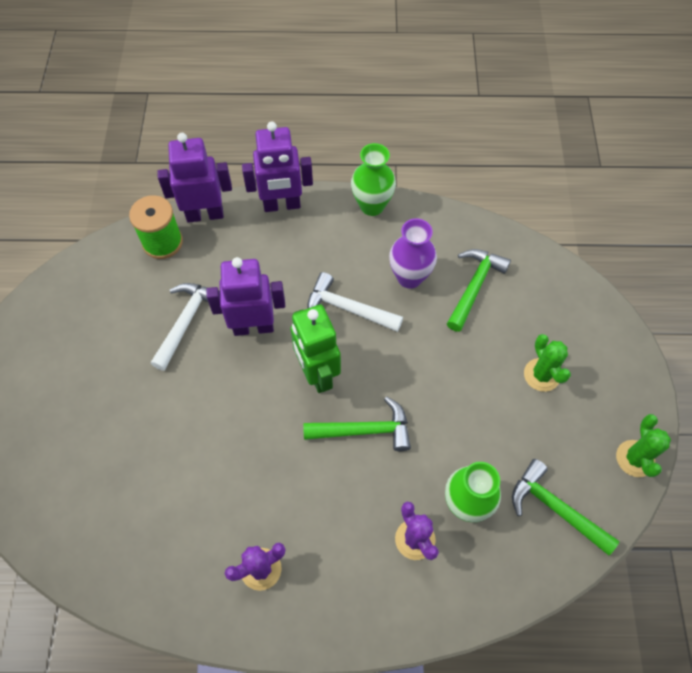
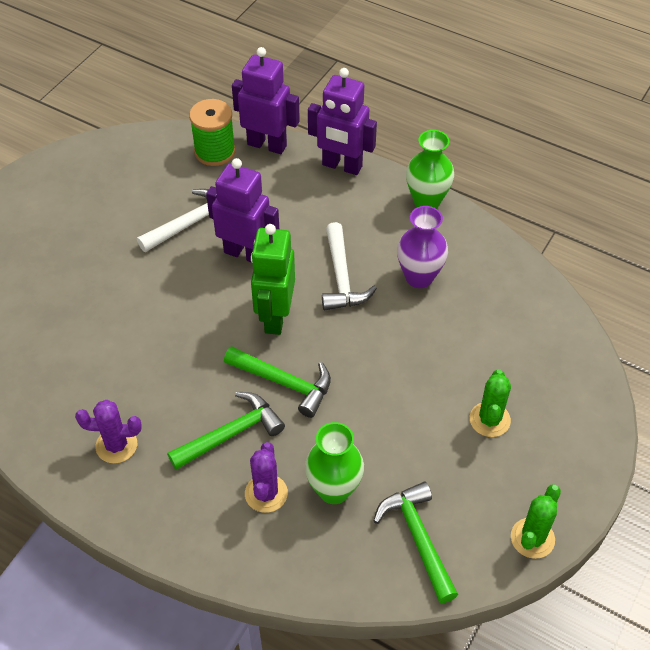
camera: 30 degrees right, 10 degrees down
(348, 308) = (341, 277): white hammer -> white hammer turned 150 degrees counterclockwise
(474, 287) = (477, 313): green hammer -> green hammer (231, 434)

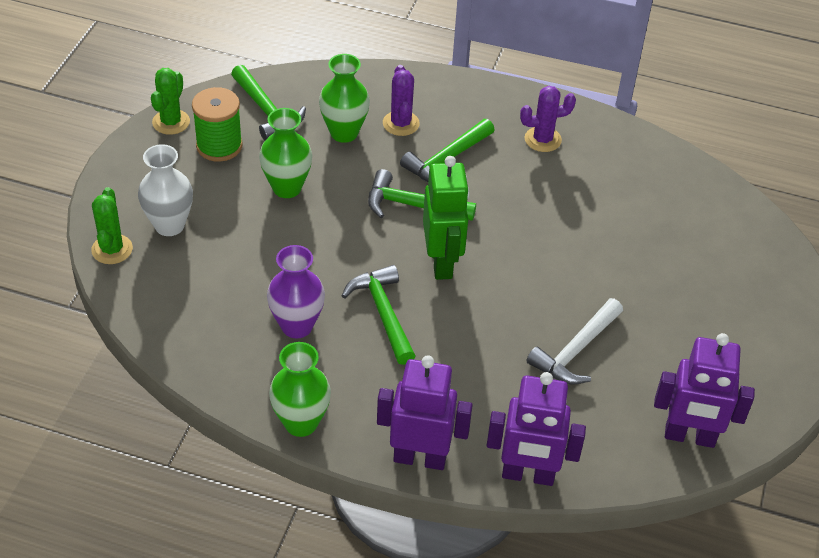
camera: 165 degrees right, 5 degrees down
(215, 151) = (591, 453): green spool -> green spool (219, 146)
(245, 253) = (498, 324): purple robot -> purple robot (689, 437)
(341, 277) = (383, 313): white hammer -> green hammer
(409, 424) = (287, 188): none -> green vase
(489, 419) = (210, 201): green cactus -> green cactus (112, 249)
(532, 396) = (169, 225): none -> white vase

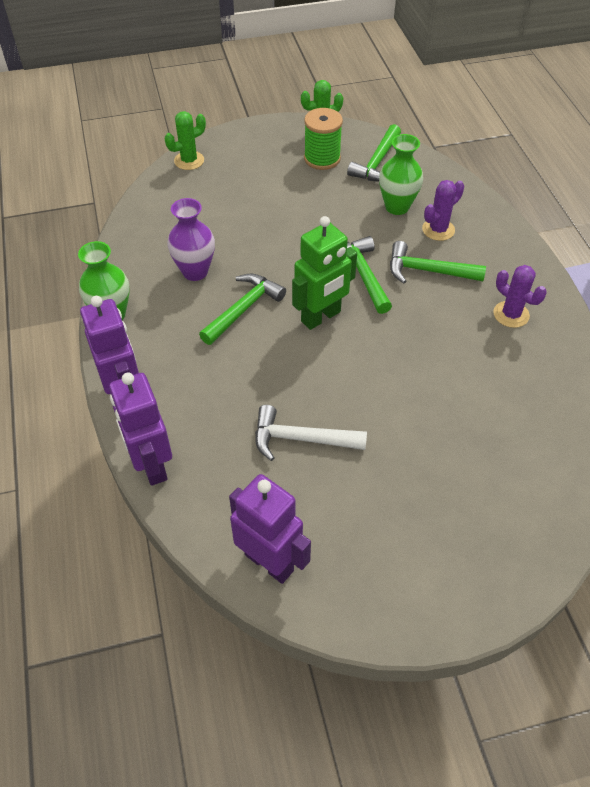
camera: 60 degrees right, 5 degrees up
(169, 225) = (231, 173): white vase -> none
(287, 188) = (316, 206): green vase -> none
(689, 437) = (269, 562): purple robot -> purple robot turned 150 degrees clockwise

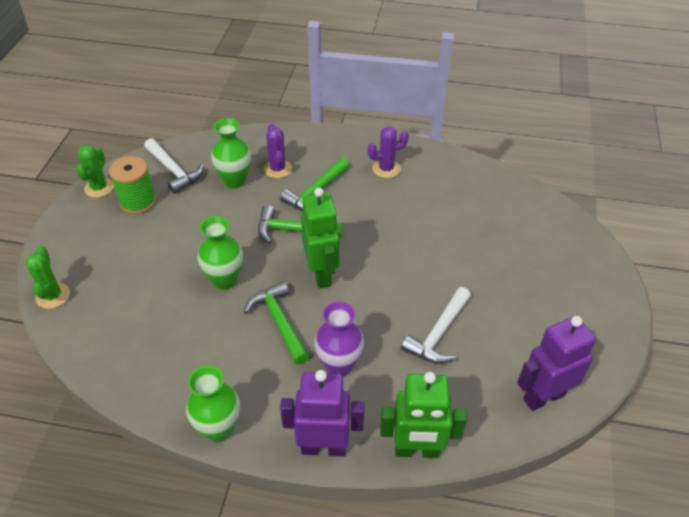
camera: 65 degrees left, 5 degrees down
(151, 465) = (417, 450): purple robot -> green robot
(195, 271) = (209, 342): purple vase -> purple vase (339, 365)
(269, 252) = (225, 280): none -> green vase
(377, 162) = (173, 171): green hammer -> white hammer

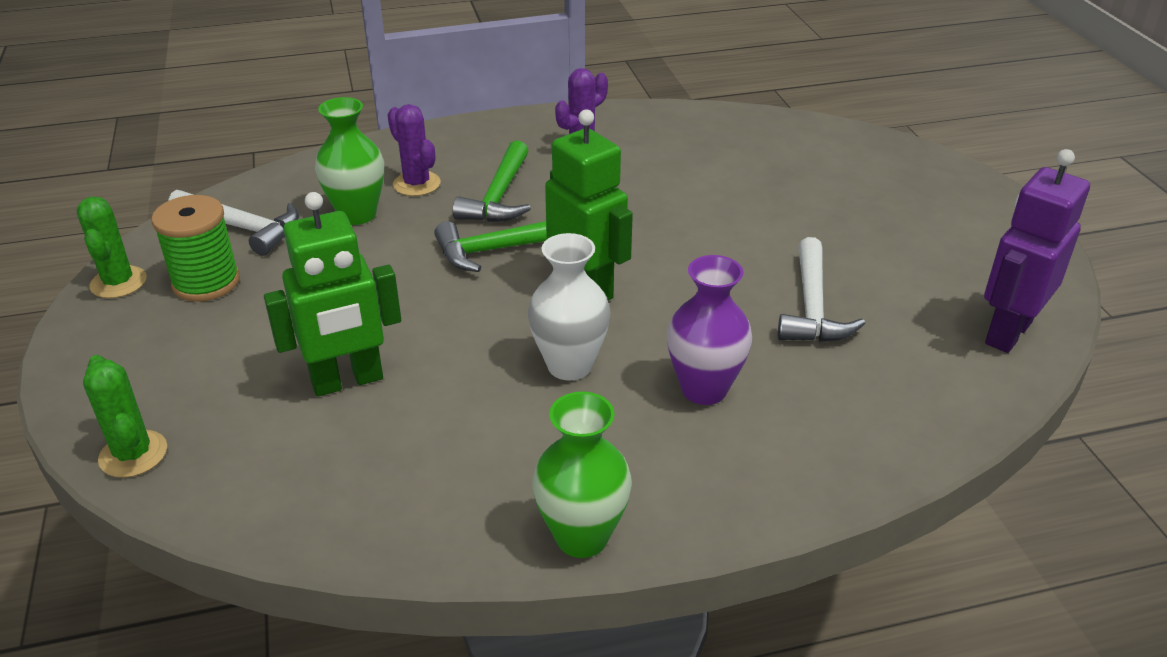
camera: 25 degrees left, 10 degrees down
(225, 280) = (437, 340): green vase -> none
(279, 322) = (569, 365): green hammer -> white vase
(323, 447) = (766, 499): purple robot -> none
(417, 450) = (902, 453): green robot -> green robot (347, 381)

